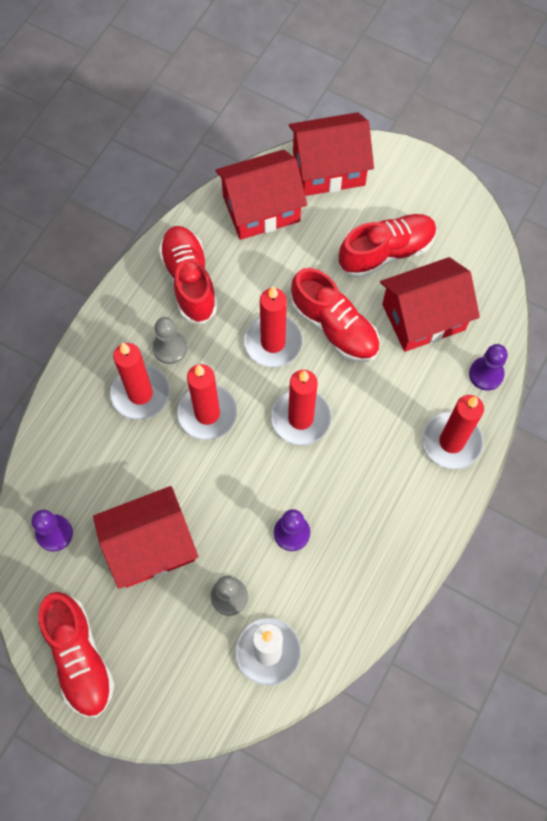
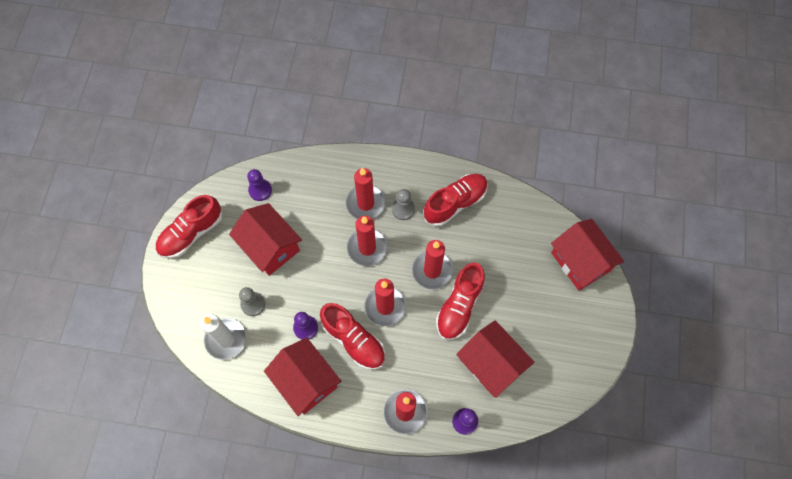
camera: 70 degrees right, 0 degrees up
(261, 209) = (528, 228): red house -> red house (305, 381)
(386, 252) = (531, 322): red shoe -> red shoe (353, 340)

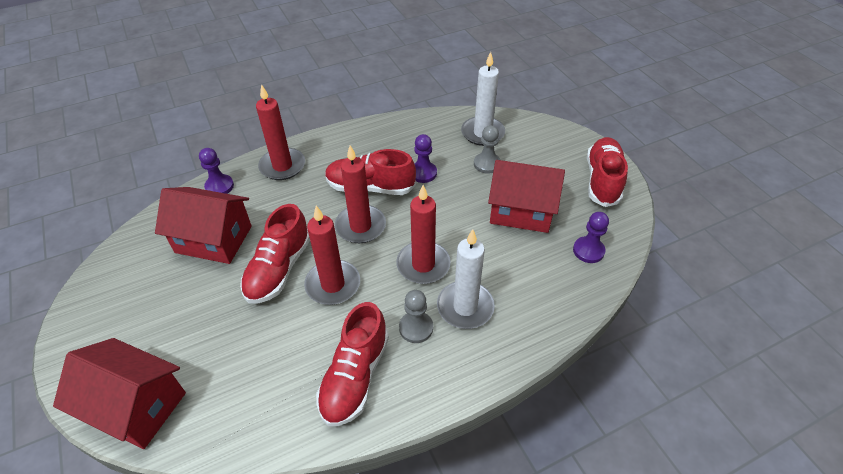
camera: 145 degrees right, 20 degrees down
(305, 381) = (388, 142): red house -> none
(365, 203) = (465, 307): red candle -> white candle
(459, 306) = (279, 269): red shoe -> red shoe turned 150 degrees counterclockwise

